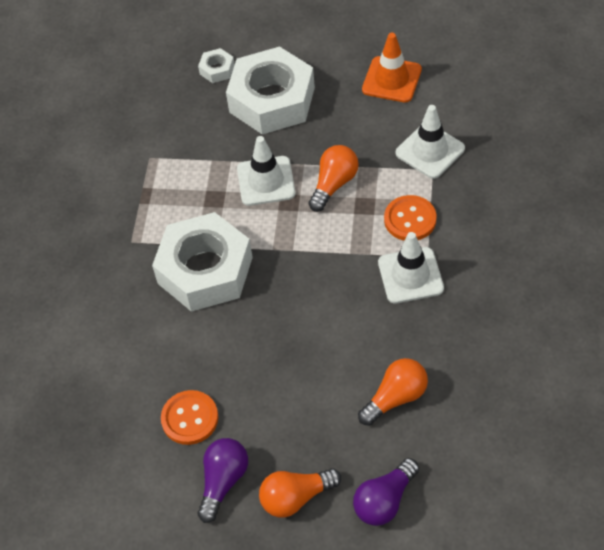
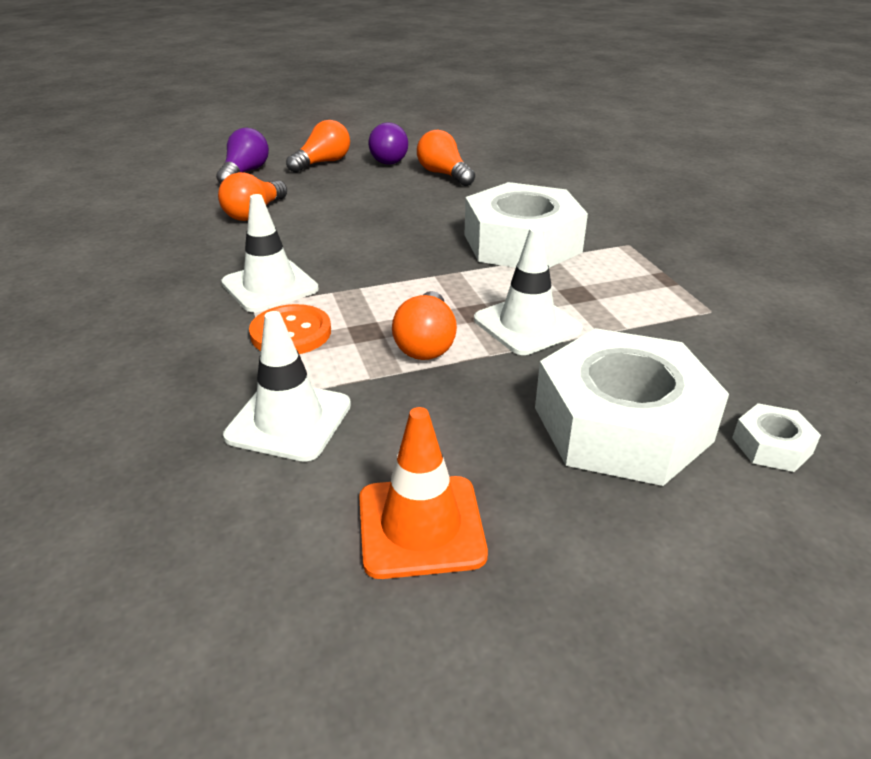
camera: 150 degrees right, 20 degrees down
(190, 418) = (444, 174): orange button -> orange light bulb

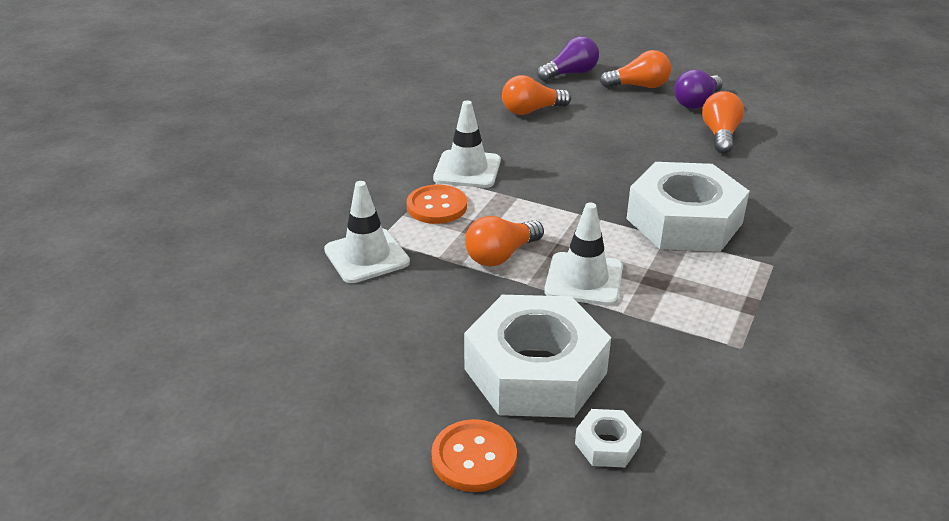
camera: 45 degrees right, 0 degrees up
(421, 526) = (349, 346): orange traffic cone -> none
(714, 543) = (474, 458): none -> orange button

